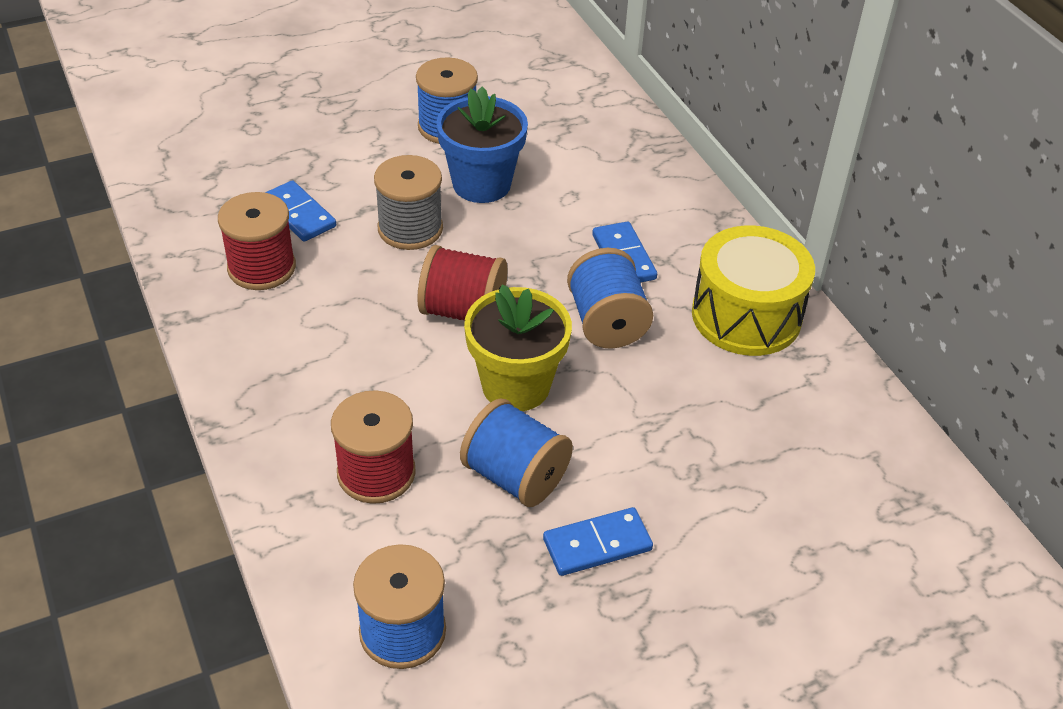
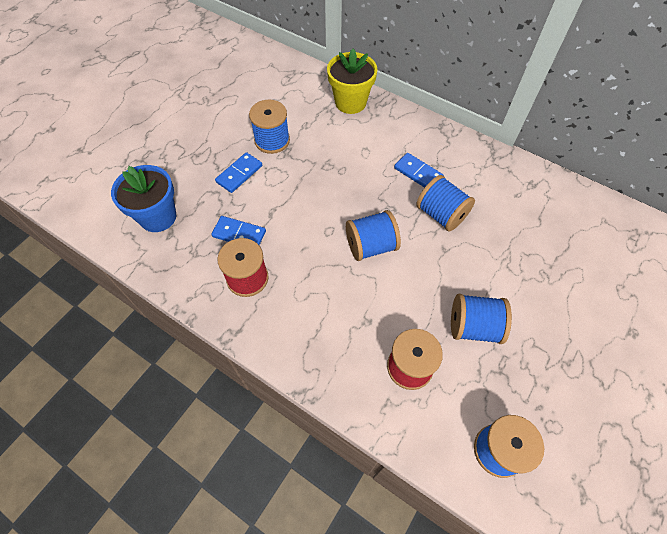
camera: 30 degrees left, 15 degrees up
(410, 229) = (304, 211): grey spool -> none
(463, 311) = (371, 246): red spool -> blue spool
(481, 184) = (317, 166): blue flower pot -> blue flower pot (158, 217)
(516, 386) = (431, 275): yellow flower pot -> yellow flower pot (350, 102)
(597, 545) = (539, 341): blue domino -> blue domino (239, 174)
(746, 316) = (496, 176): yellow drum -> none

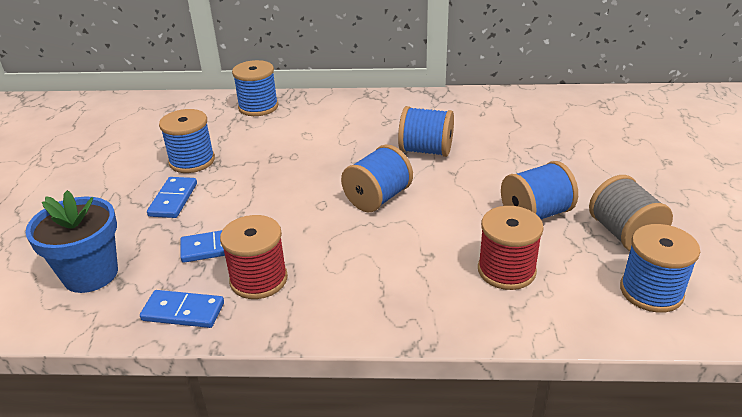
camera: 30 degrees left, 25 degrees down
(350, 102) = (258, 107): yellow flower pot -> blue spool
(418, 173) = (375, 131): blue domino -> blue domino (183, 312)
(526, 386) = (624, 234): none -> grey spool

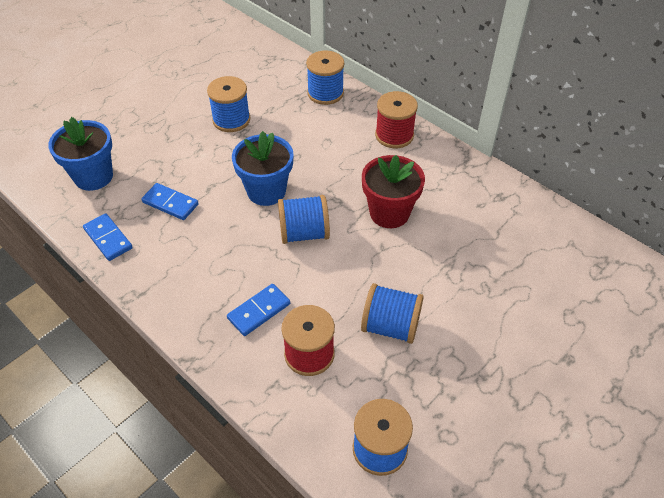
camera: 40 degrees right, 15 degrees up
(173, 200) = (188, 147): blue domino -> blue domino (259, 311)
(258, 279) = (166, 245): red spool -> red spool (394, 135)
(301, 190) = (266, 191): none -> blue flower pot
(426, 150) = (389, 213): blue spool -> red flower pot
(624, 234) = (429, 392): grey spool -> none

